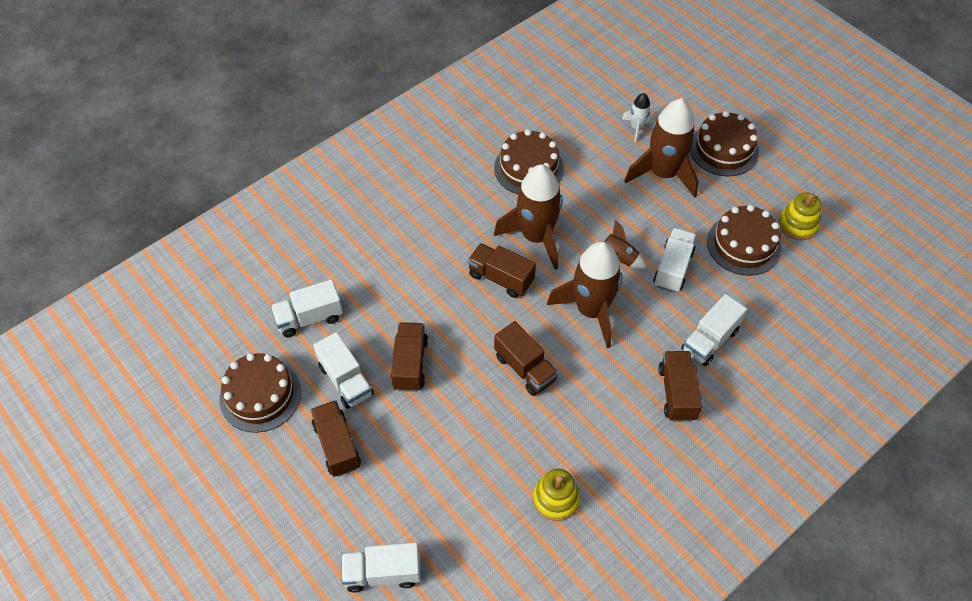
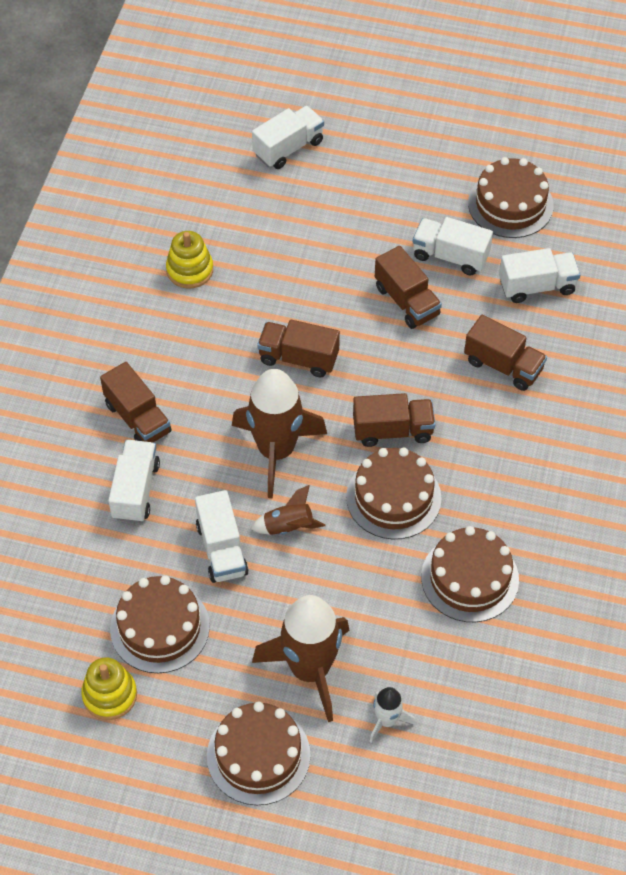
camera: 145 degrees right, 0 degrees up
(309, 318) = (537, 286): white truck -> white truck turned 45 degrees clockwise
(337, 445) = (407, 206): brown truck -> brown truck (503, 365)
(536, 237) = (393, 497): brown rocket -> brown cake

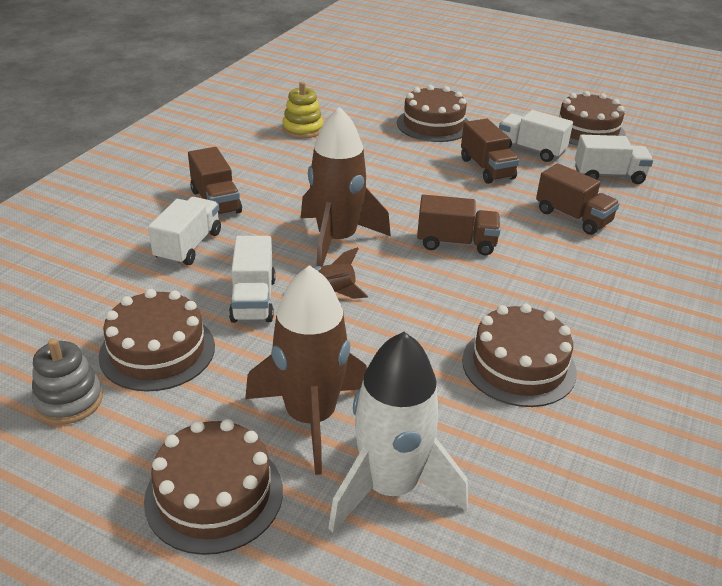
camera: 10 degrees right, 20 degrees down
(109, 695) = (69, 401): yellow stacking toy -> grey stacking toy
(288, 148) = (407, 84): white truck -> none
(298, 358) = (378, 187): brown truck -> none
(387, 720) = (390, 486): white rocket -> white rocket, size x2.10
(393, 497) = (446, 289): brown cake -> brown cake (433, 124)

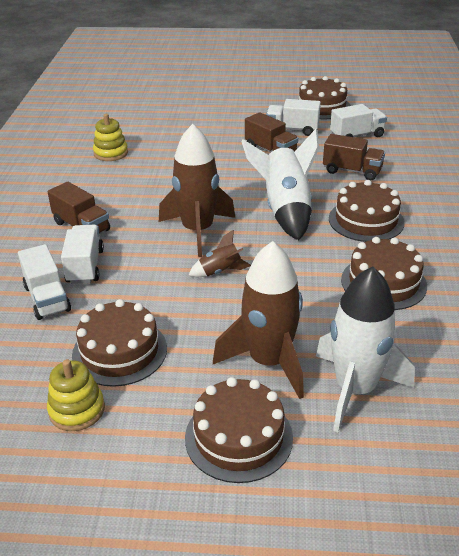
camera: 20 degrees left, 0 degrees up
(69, 401) = (77, 410): grey stacking toy -> yellow stacking toy
(253, 300) = (166, 292): white truck -> white truck (47, 298)
(433, 124) = (209, 127): brown cake -> brown cake (366, 220)
(456, 243) = (285, 210): brown truck -> white rocket

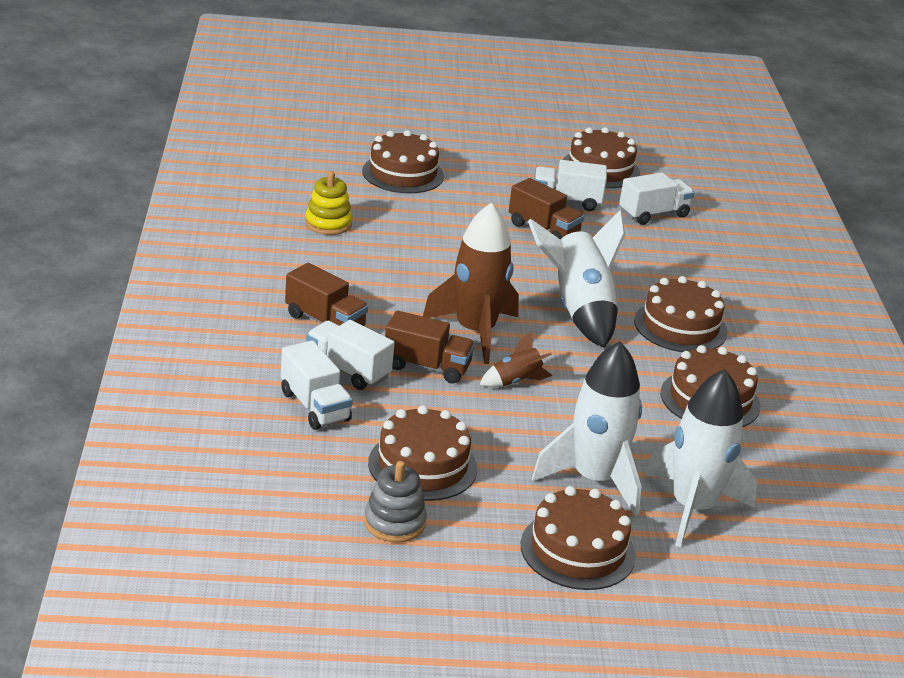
camera: 10 degrees left, 5 degrees down
(77, 410) = (394, 522): yellow stacking toy -> grey stacking toy
(85, 266) = (347, 370): white truck -> white truck turned 45 degrees counterclockwise
(177, 116) = (403, 173): none -> brown cake
(269, 362) = (594, 480): brown rocket -> white rocket
(352, 171) = (654, 262): brown truck -> brown truck (427, 366)

